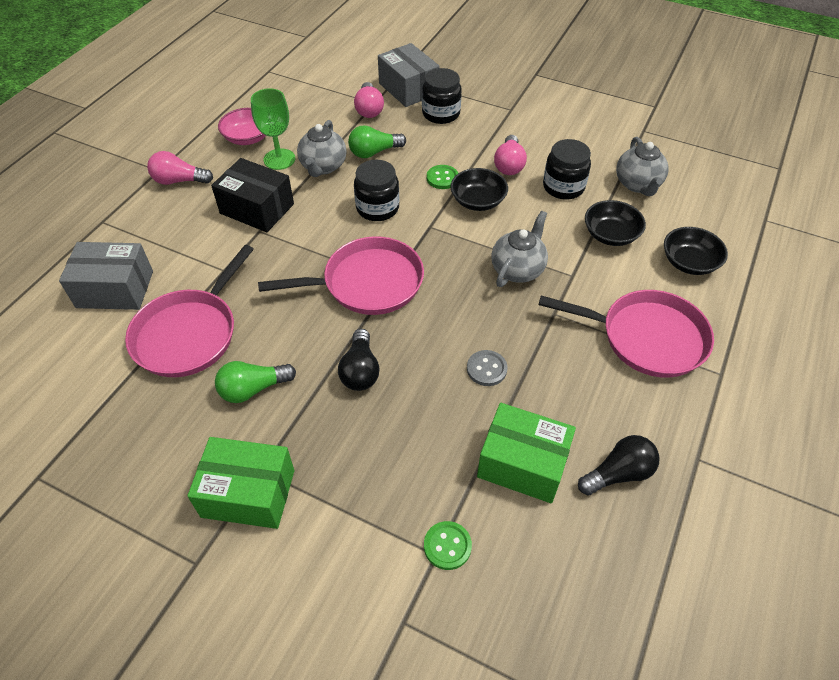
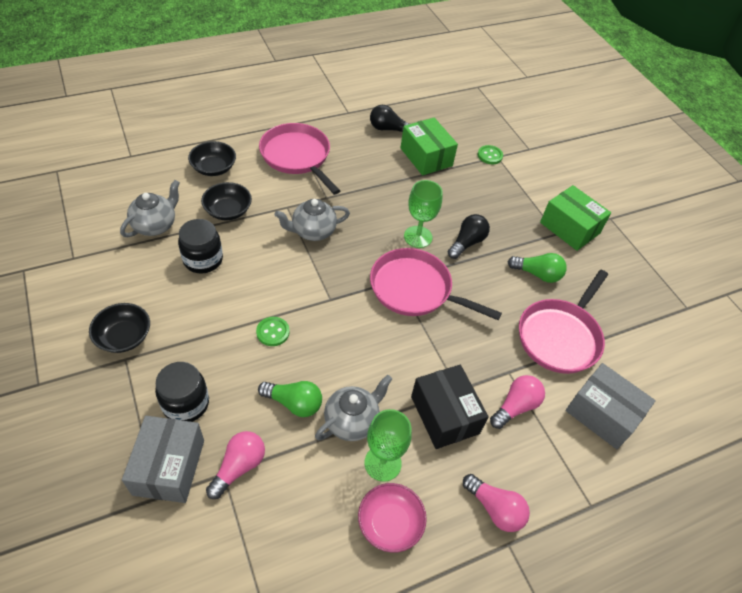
camera: 145 degrees left, 0 degrees up
(189, 334) = (560, 336): pink pan -> pink pan turned 150 degrees clockwise
(377, 208) = (350, 342): black jar -> none
(417, 338) = (418, 237): none -> green goblet
(478, 201) = (273, 293): black bowl -> black bowl (124, 337)
(486, 369) = (397, 198): grey button -> none
(509, 165) = (210, 305): pink light bulb -> pink light bulb (515, 406)

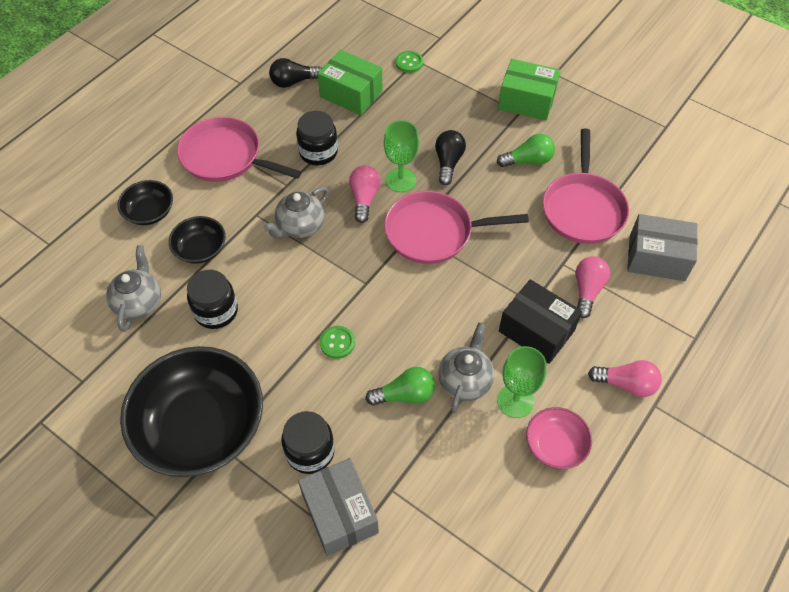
camera: 25 degrees left, 5 degrees up
(124, 337) = (201, 426): black bowl -> black bowl, size x2.13
(239, 467) = (400, 476): pink light bulb -> pink light bulb (364, 198)
(368, 186) = (318, 152): none -> black jar

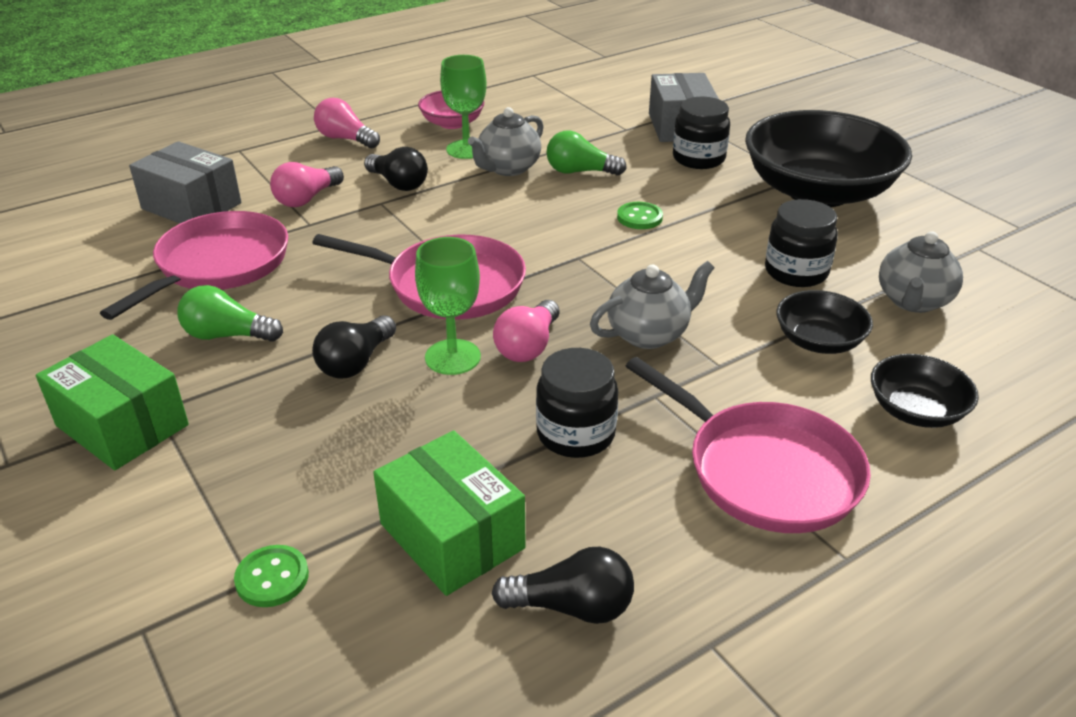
camera: 160 degrees left, 20 degrees down
(536, 331) = (398, 183): black box -> black light bulb

